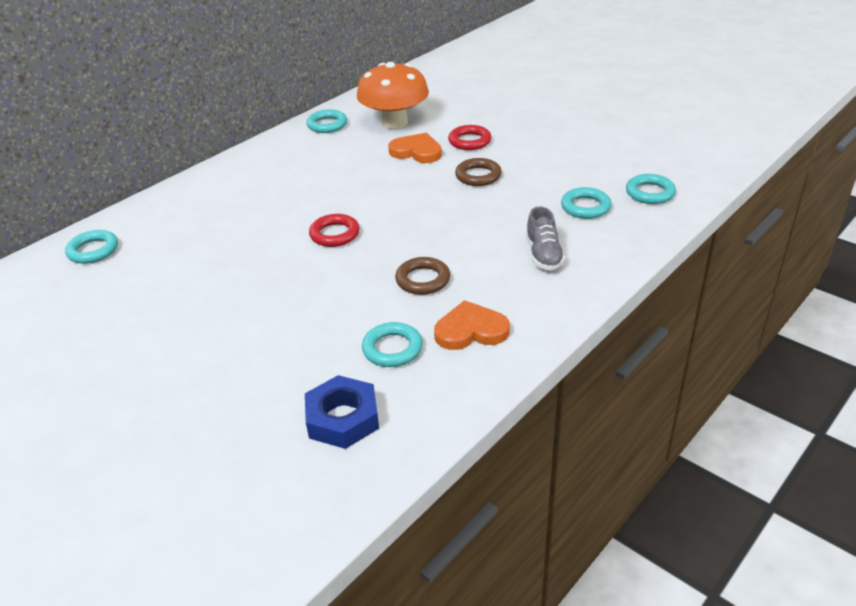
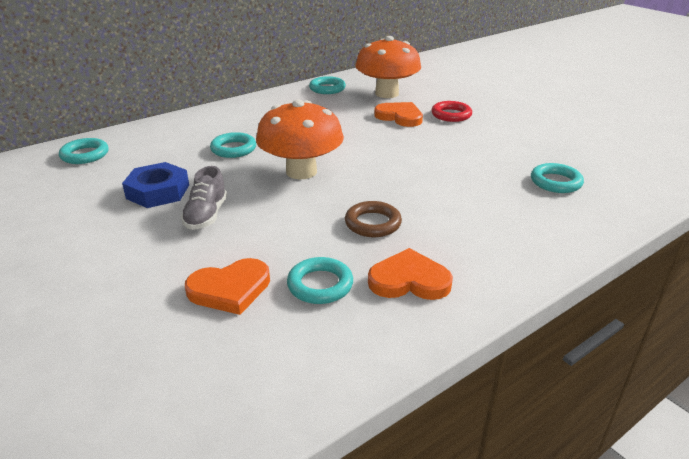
camera: 10 degrees right, 5 degrees down
(311, 367) = (230, 289): none -> orange heart
(334, 234) = (301, 171): red ring -> orange mushroom
(342, 418) = (240, 350): blue nut -> blue nut (158, 191)
(478, 176) = (452, 142): brown ring -> none
(543, 255) = (504, 219): grey shoe -> grey shoe (206, 215)
(650, 193) = (626, 179): turquoise ring -> turquoise ring (233, 149)

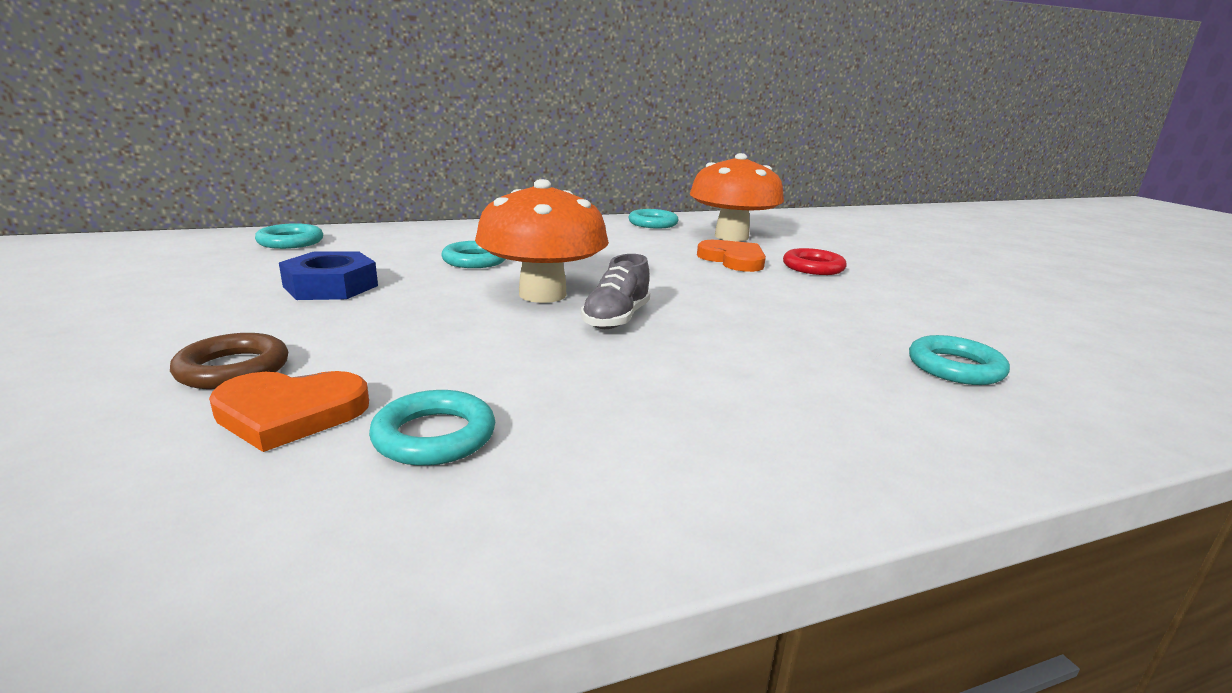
camera: 15 degrees right, 10 degrees down
(206, 215) = (362, 320): grey shoe -> grey shoe (616, 319)
(373, 223) = (596, 369): brown ring -> brown ring (233, 369)
(409, 280) = (594, 460): orange heart -> none

